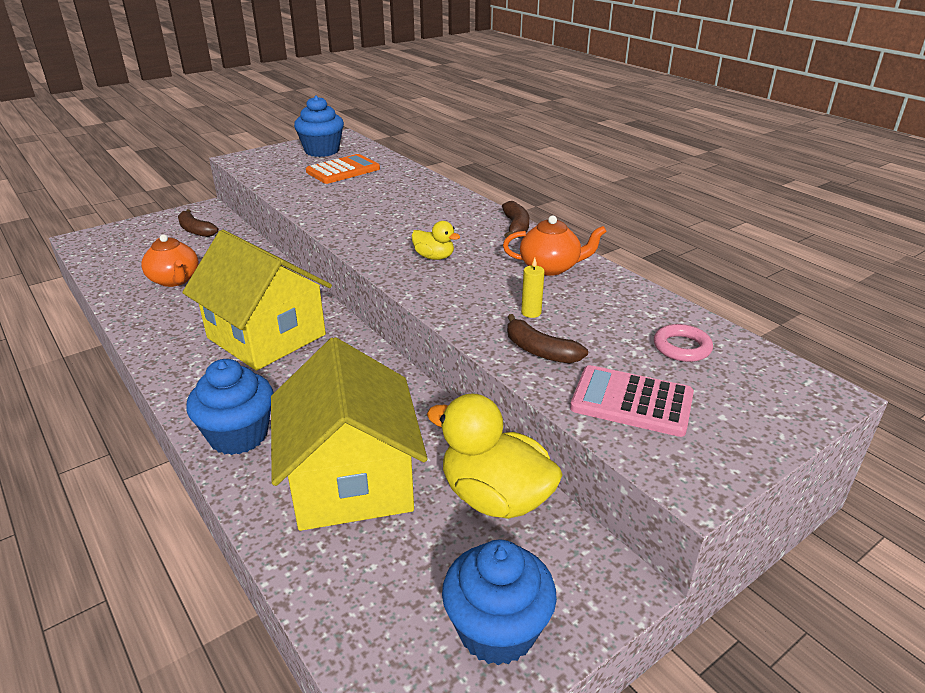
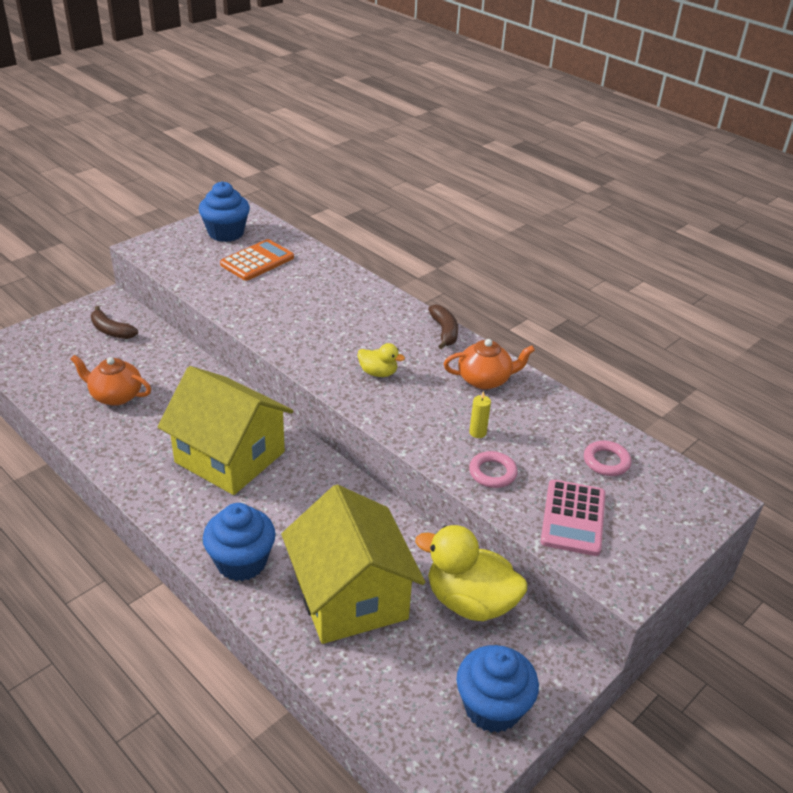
camera: 10 degrees left, 5 degrees up
(175, 280) = (115, 396): orange teapot -> orange teapot turned 150 degrees clockwise
(540, 351) = (492, 473): brown banana -> pink ring
(631, 402) = (573, 518): pink calculator -> pink calculator turned 90 degrees counterclockwise

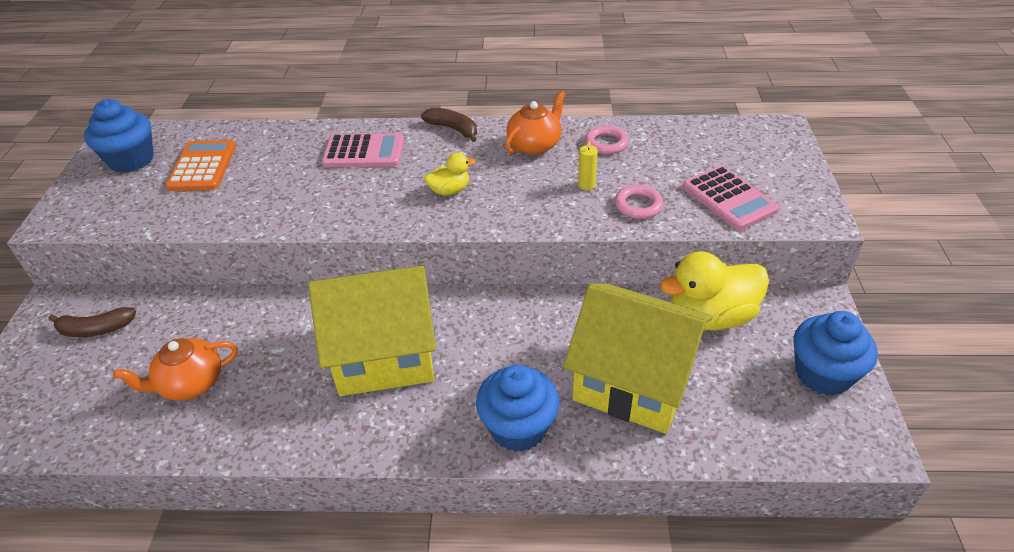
camera: 40 degrees left, 5 degrees up
(362, 311) = (364, 152): none -> pink calculator
(606, 461) = (691, 148): pink ring -> pink ring (606, 143)

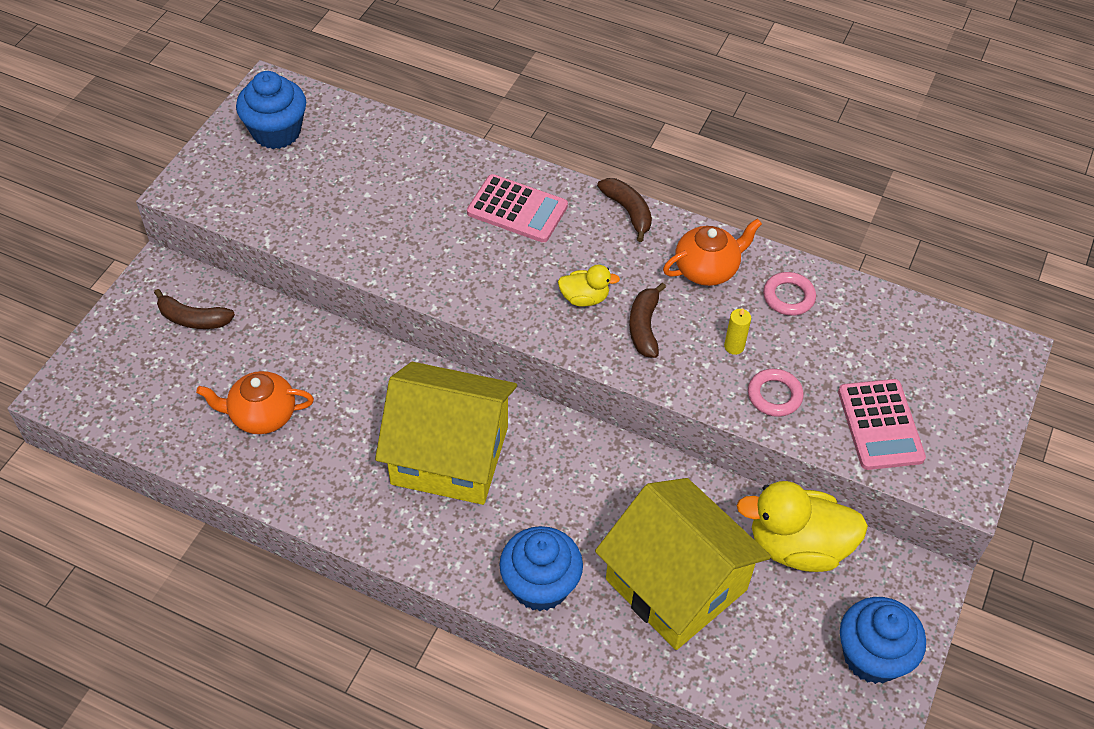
camera: 20 degrees right, 10 degrees up
(202, 166) = (344, 168): orange calculator -> none
(508, 194) = (644, 327): none -> brown banana

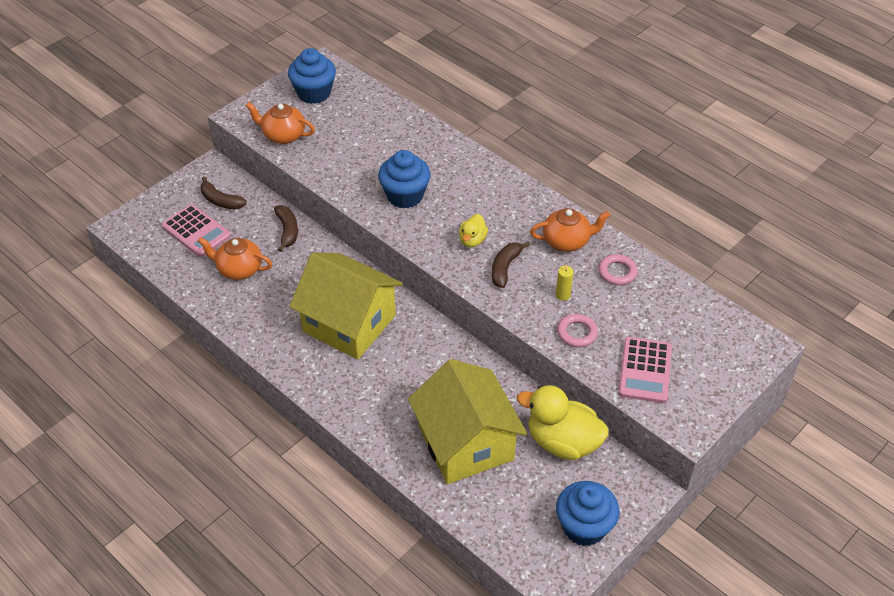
camera: 20 degrees right, 5 degrees down
(259, 205) = (283, 135): none -> orange teapot
(517, 209) = (452, 174): pink calculator -> pink calculator (196, 231)
(540, 585) = (373, 419): blue cupcake -> blue cupcake (405, 196)
(584, 298) = (472, 240): yellow duck -> yellow duck turned 90 degrees clockwise
(628, 211) = (528, 192): brown banana -> brown banana (287, 231)

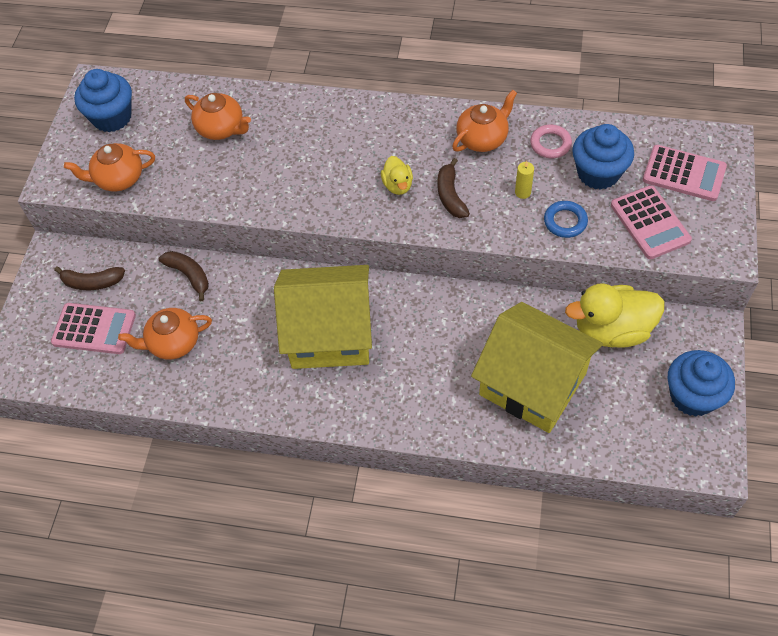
camera: 30 degrees left, 10 degrees up
(381, 137) = (221, 129): none -> orange teapot
(405, 196) = (296, 176): blue cupcake -> blue cupcake (598, 173)
(577, 333) = (565, 221): pink ring -> blue ring
(708, 350) = (684, 174): none -> pink calculator

